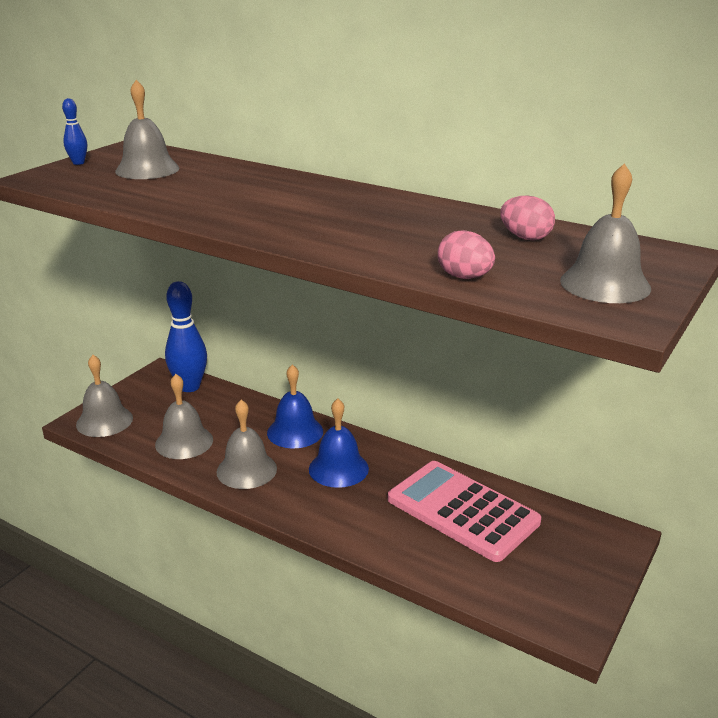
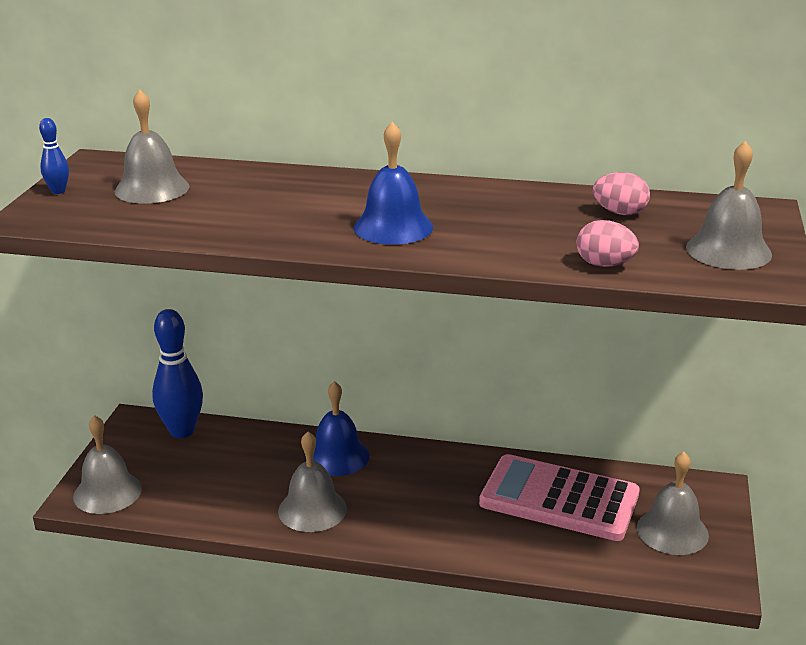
camera: 20 degrees left, 0 degrees up
(184, 442) = (220, 495): grey bell -> grey bell (672, 531)
(338, 468) = (409, 485): blue bell -> blue bell (393, 227)

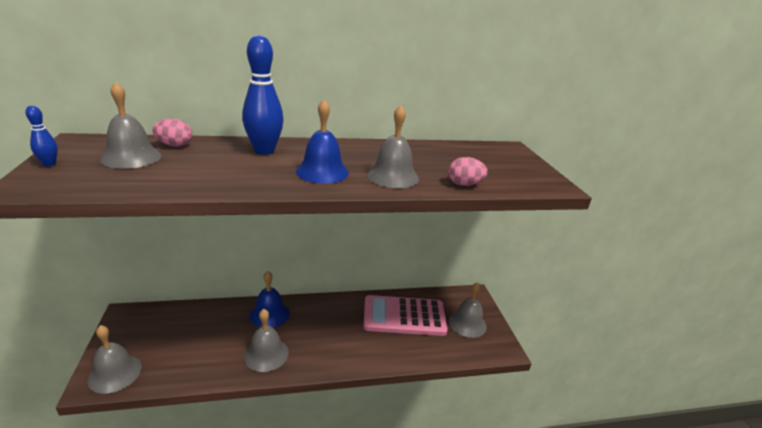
camera: 25 degrees left, 0 degrees up
(182, 431) = (160, 316): blue bowling pin -> blue bowling pin (264, 151)
(619, 213) = (445, 153): pink egg -> pink egg (175, 145)
(728, 250) = (518, 170): grey bell -> grey bell (393, 176)

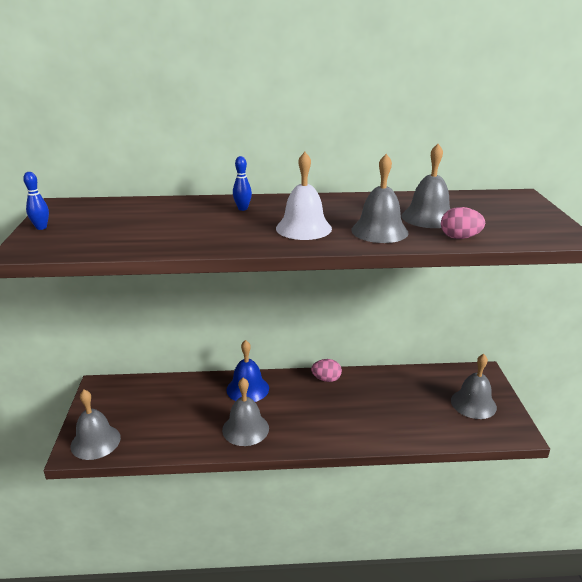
camera: 10 degrees right, 0 degrees up
(131, 157) = (114, 219): grey bell -> grey bell (428, 217)
(175, 145) = (153, 206): pink egg -> pink egg (326, 379)
(264, 151) = (242, 208): blue bowling pin -> blue bowling pin, size x0.46
(322, 172) = (303, 228): blue bell -> white bell
(404, 316) = (398, 394): pink calculator -> none

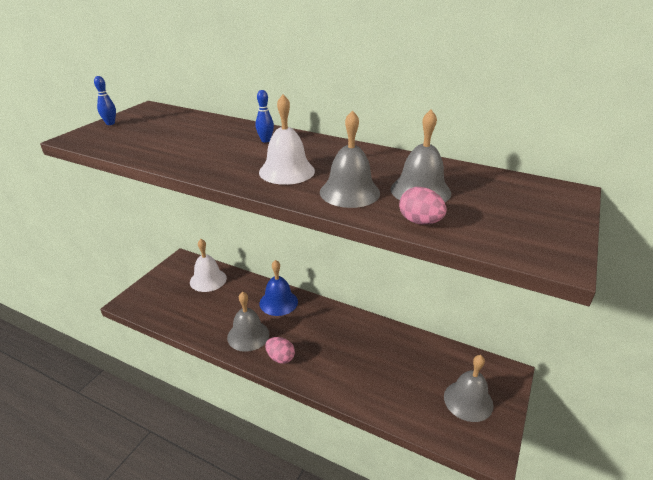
camera: 30 degrees right, 5 degrees up
(95, 441) = (144, 301): grey bell -> none
(151, 395) = (208, 280): none -> white bell
(326, 379) = (348, 319): pink egg -> pink egg (280, 358)

